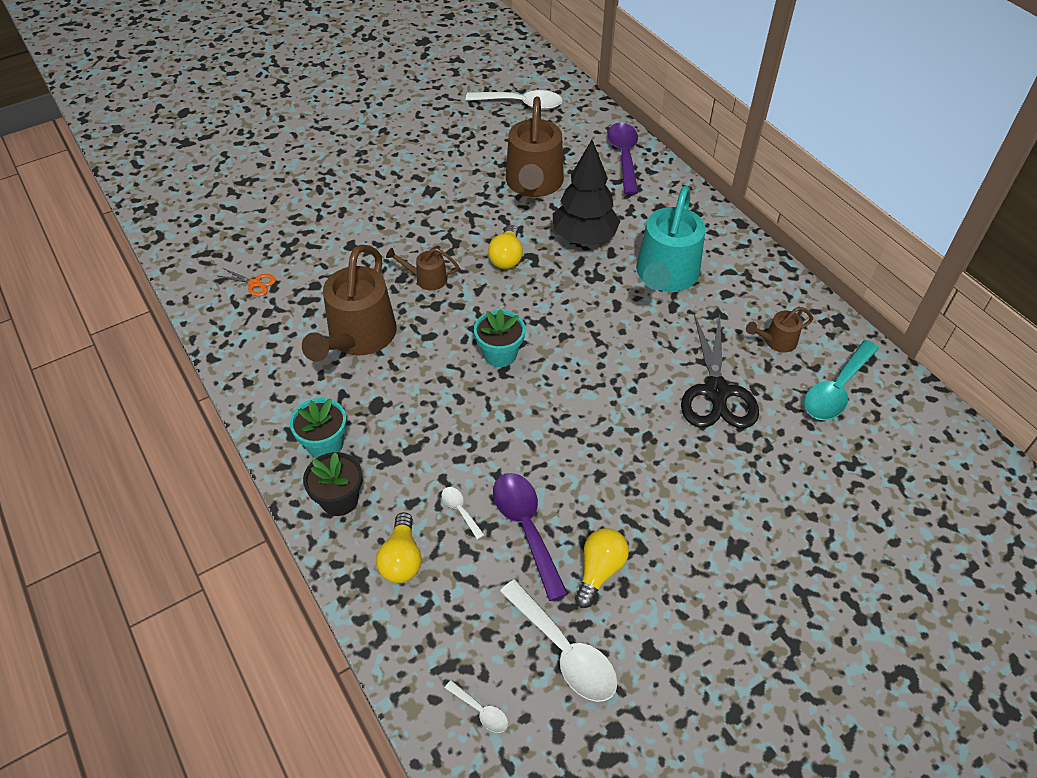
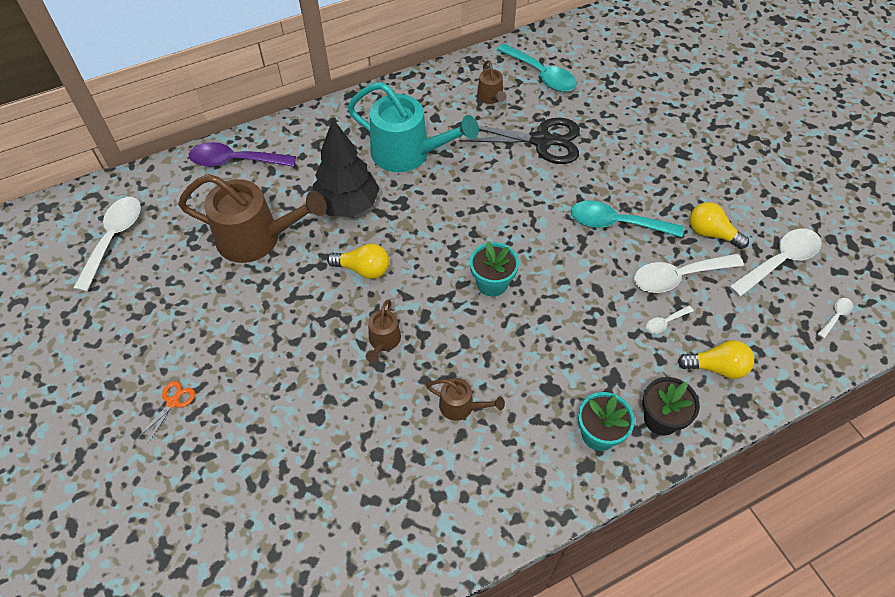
camera: 85 degrees left, 5 degrees up
(255, 283) = (363, 523): orange scissors -> orange scissors (173, 402)
(358, 338) = (461, 406): brown watering can -> brown watering can, size x0.47
(526, 528) = (678, 277): purple spoon -> white spoon
(599, 466) = (616, 223): none -> turquoise spoon

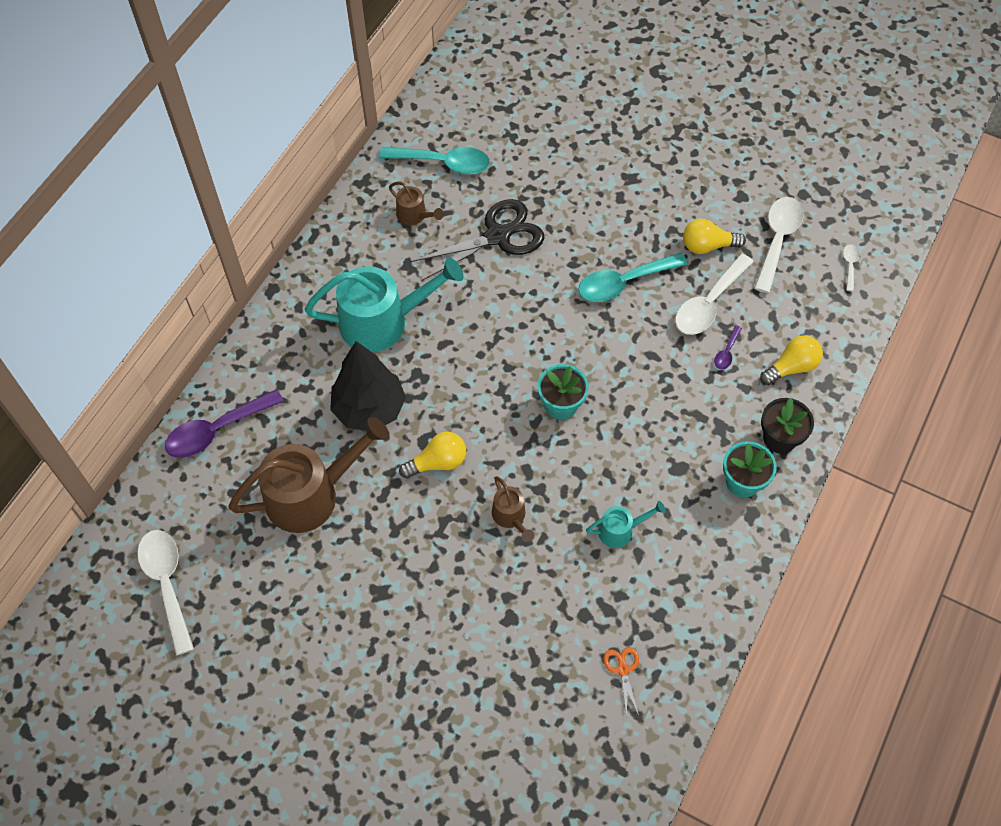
camera: 35 degrees left, 5 degrees up
(173, 402) = (372, 691): orange scissors -> orange scissors (623, 669)
(461, 406) = (620, 530): brown watering can -> turquoise watering can
(665, 322) = (726, 352): white spoon -> purple spoon

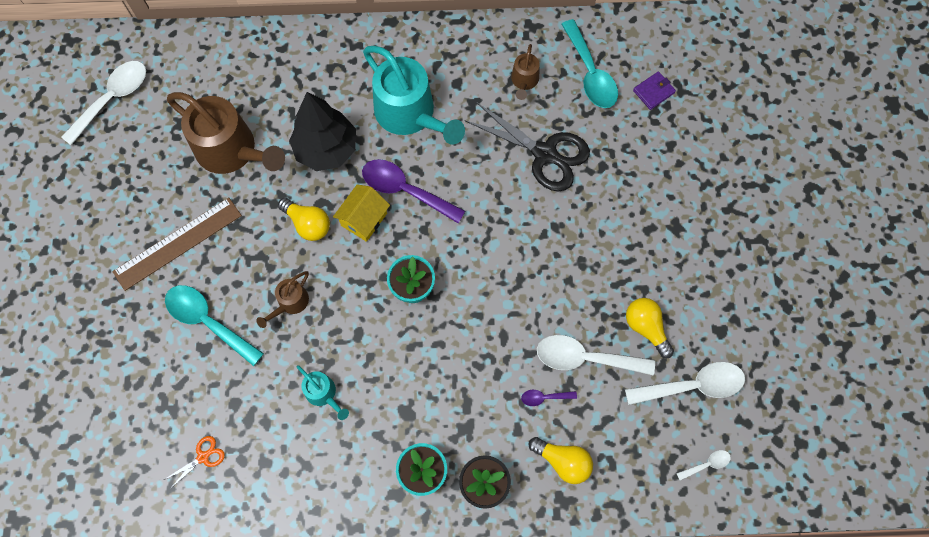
camera: 60 degrees right, 10 degrees up
(216, 430) = (249, 57): purple spoon -> purple spoon (405, 190)
(380, 592) = (178, 243): none -> brown ruler
(465, 412) = (364, 219): none -> yellow house
(494, 128) = (653, 92): none -> purple wallet
(623, 283) = (562, 277): turquoise spoon -> turquoise spoon (208, 321)

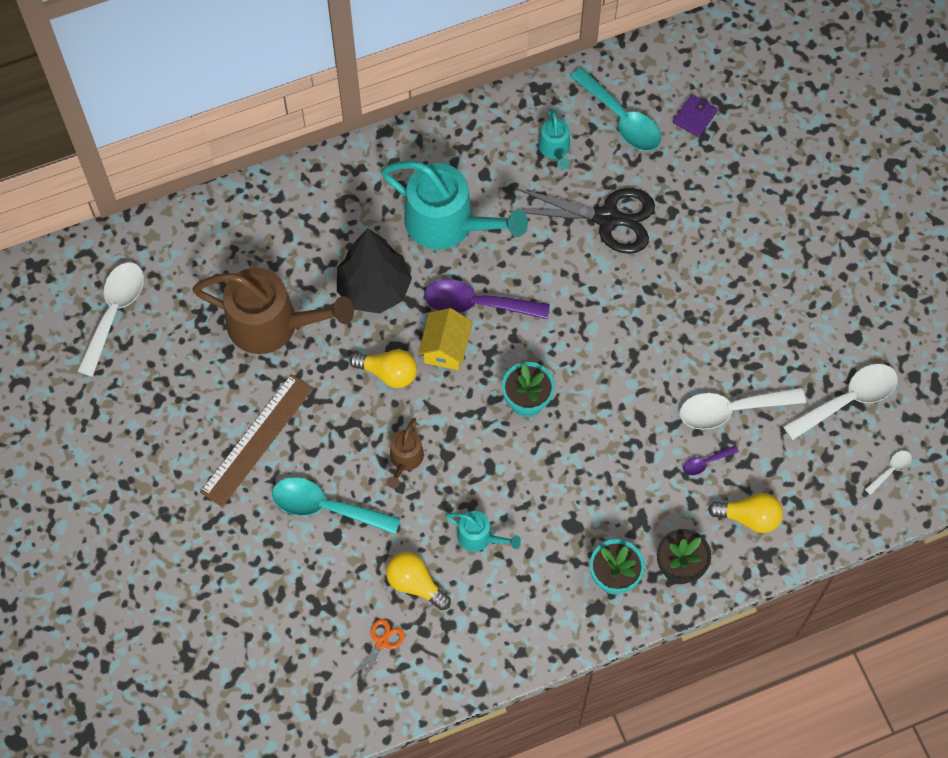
camera: 20 degrees left, 5 degrees down
(524, 81) = (555, 149): brown watering can -> turquoise watering can
(646, 327) = (780, 359): yellow light bulb -> yellow light bulb (415, 584)

